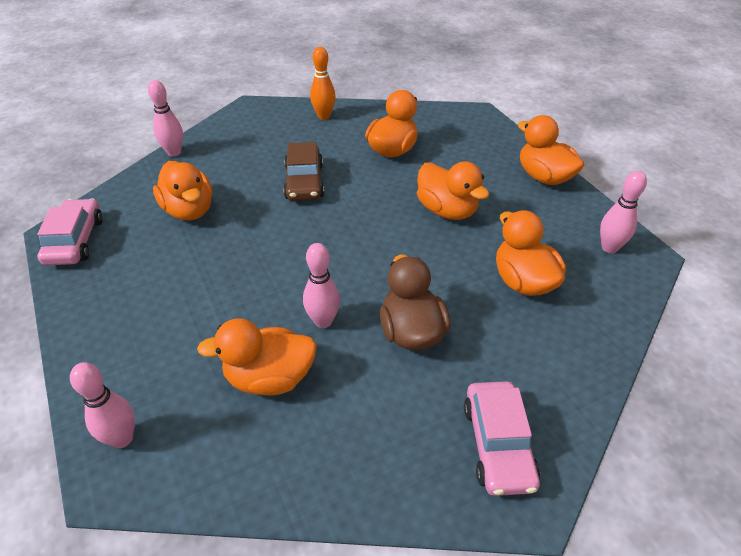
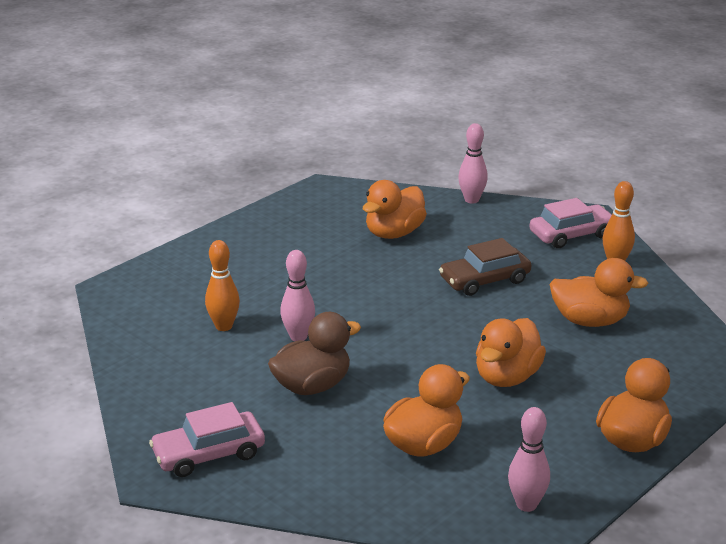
camera: 70 degrees right, 15 degrees down
(75, 240) = (319, 197): pink car -> pink car (571, 235)
(122, 438) = (143, 282): pink bowling pin -> none
(269, 378) = (224, 326): orange duck -> orange bowling pin

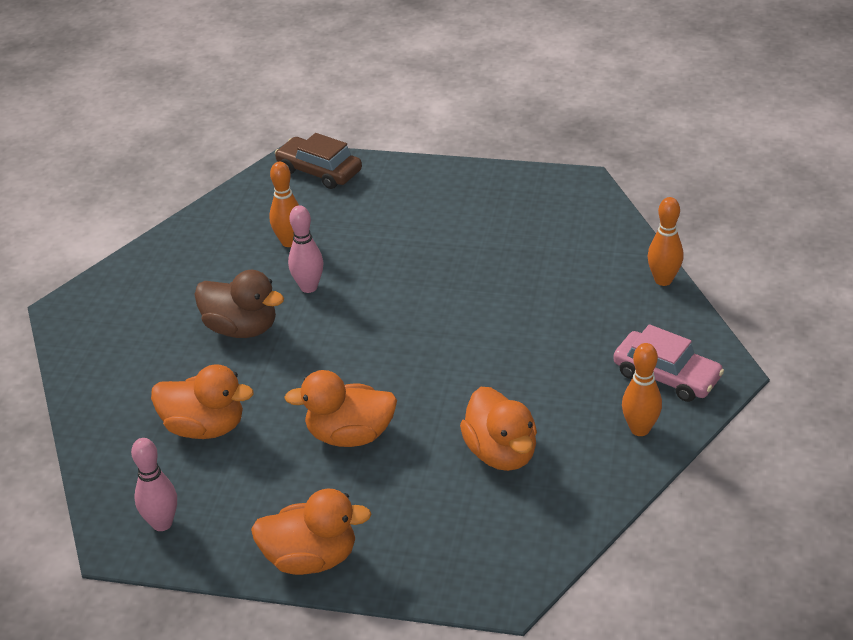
camera: 60 degrees right, 10 degrees up
(209, 454) = (110, 319): pink car -> none
(394, 233) = (540, 261): orange duck -> none
(471, 200) = (663, 280): pink bowling pin -> orange bowling pin
(484, 280) = (510, 353): brown car -> brown car (319, 171)

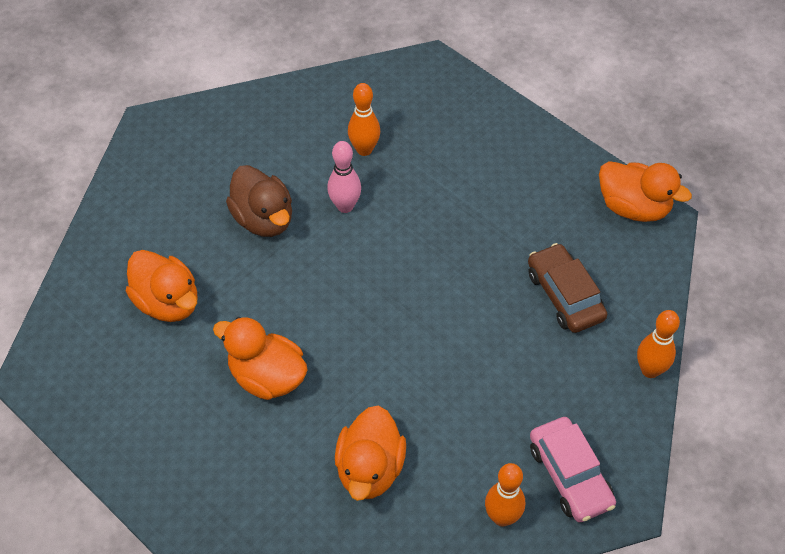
camera: 30 degrees right, 15 degrees up
(162, 523) = (74, 376): pink bowling pin -> none
(311, 558) = (153, 478): orange duck -> orange duck (633, 207)
(319, 171) = (443, 85): brown car -> brown car (565, 295)

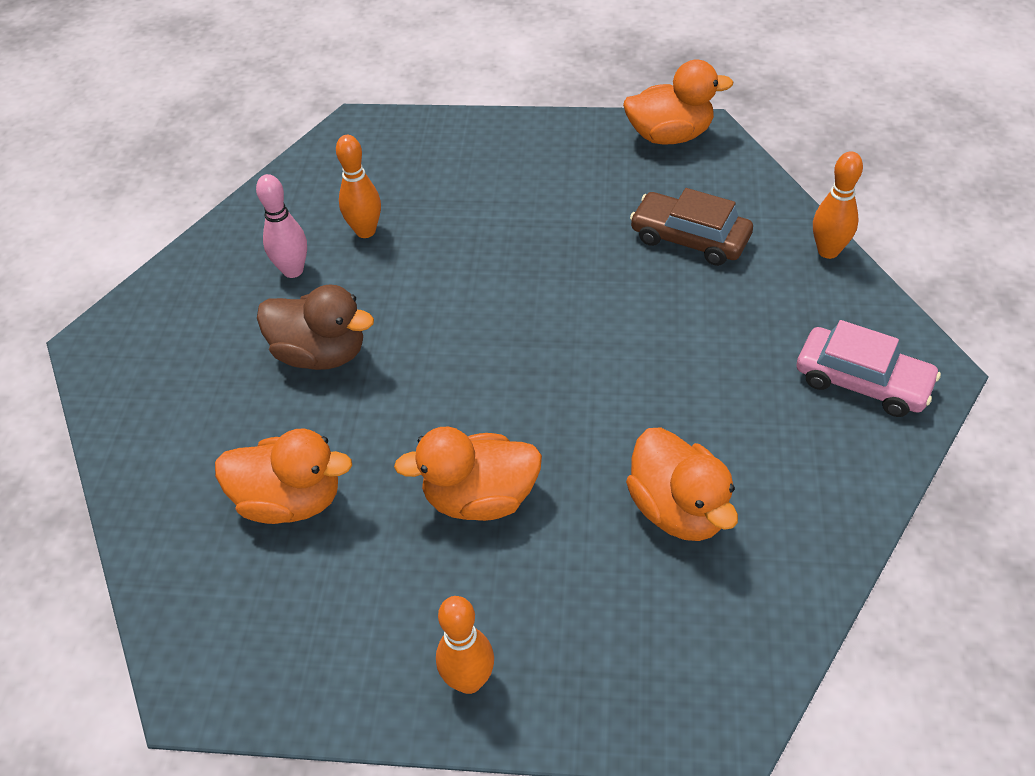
camera: 35 degrees left, 5 degrees down
(345, 206) = (397, 290): pink bowling pin -> pink bowling pin (293, 270)
(502, 517) = (847, 461): orange bowling pin -> orange bowling pin (469, 680)

